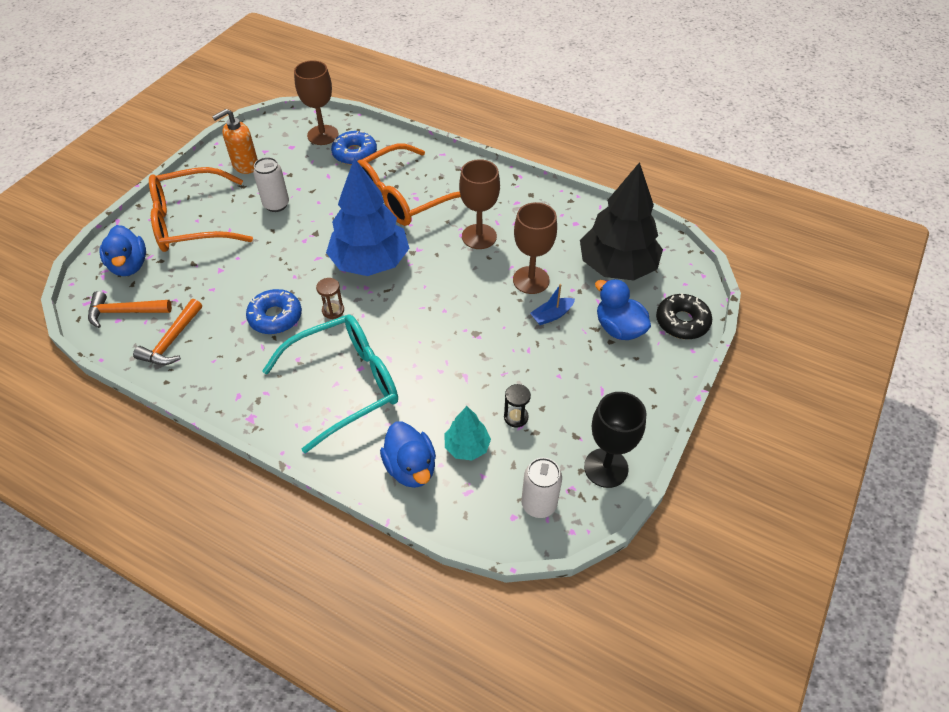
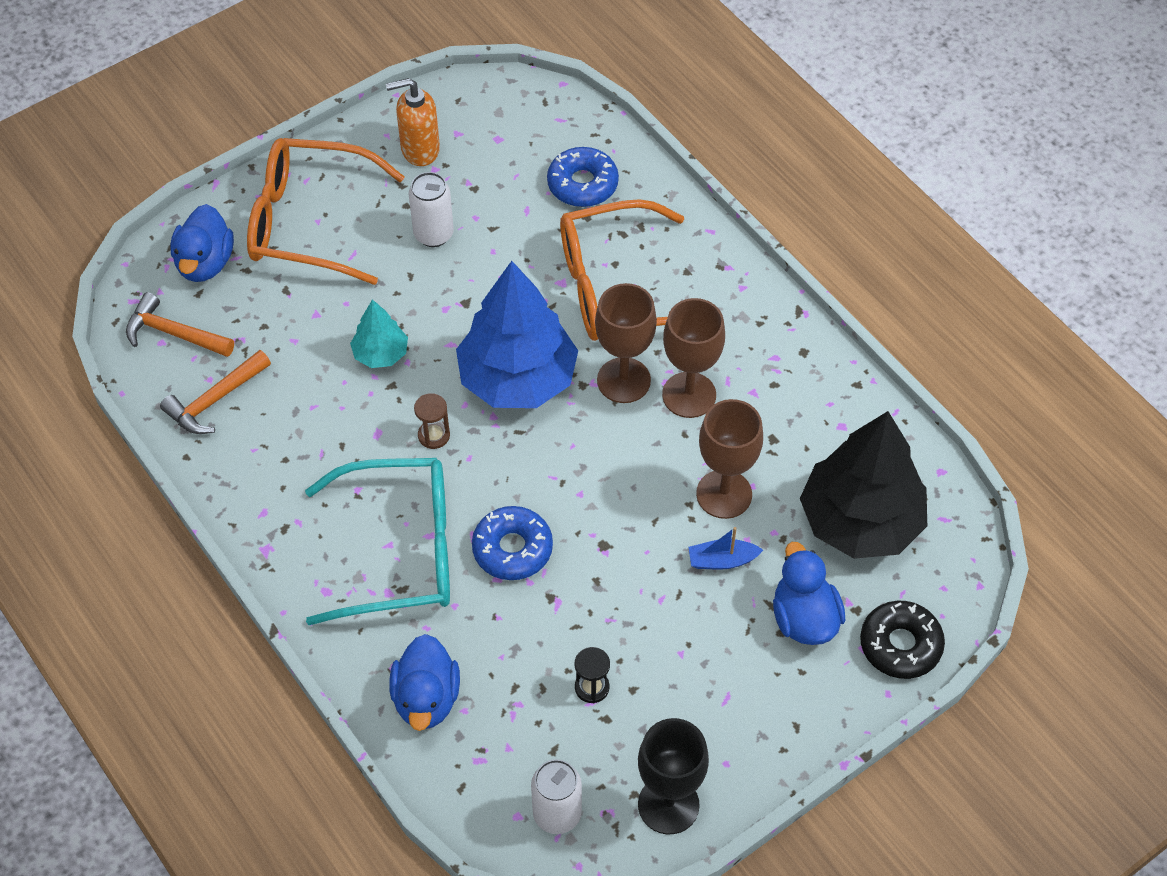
camera: 25 degrees right, 5 degrees up
(275, 317) = (356, 416): blue donut -> blue donut (512, 549)
(323, 135) = (552, 133): brown goblet -> brown goblet (623, 380)
(467, 446) = (509, 701): turquoise tree -> turquoise tree (381, 354)

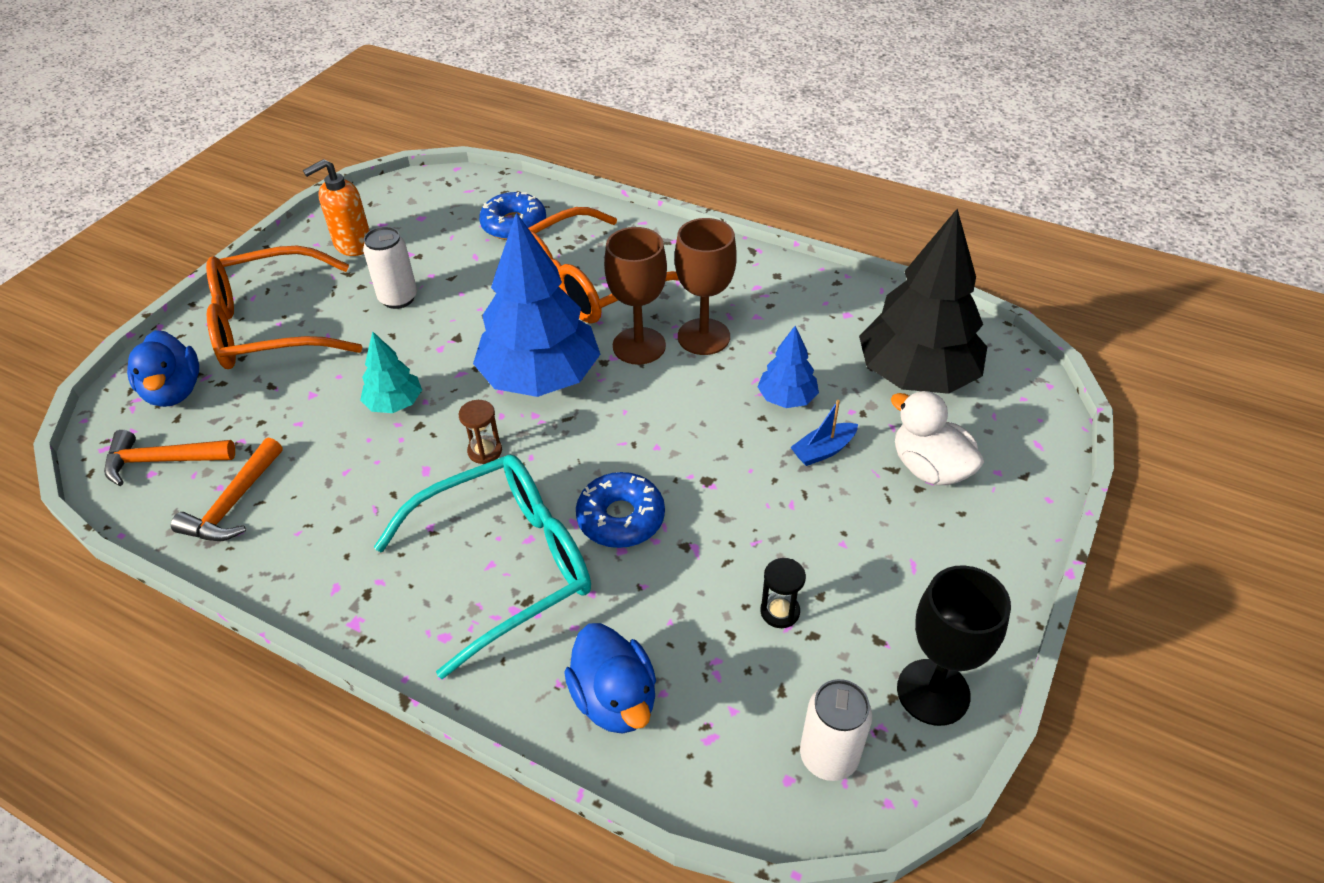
camera: 25 degrees left, 10 degrees down
(724, 494) = (787, 398): brown goblet -> blue tree
(804, 618) = (929, 468): blue duck -> white duck
(900, 645) = (1026, 456): black donut -> none

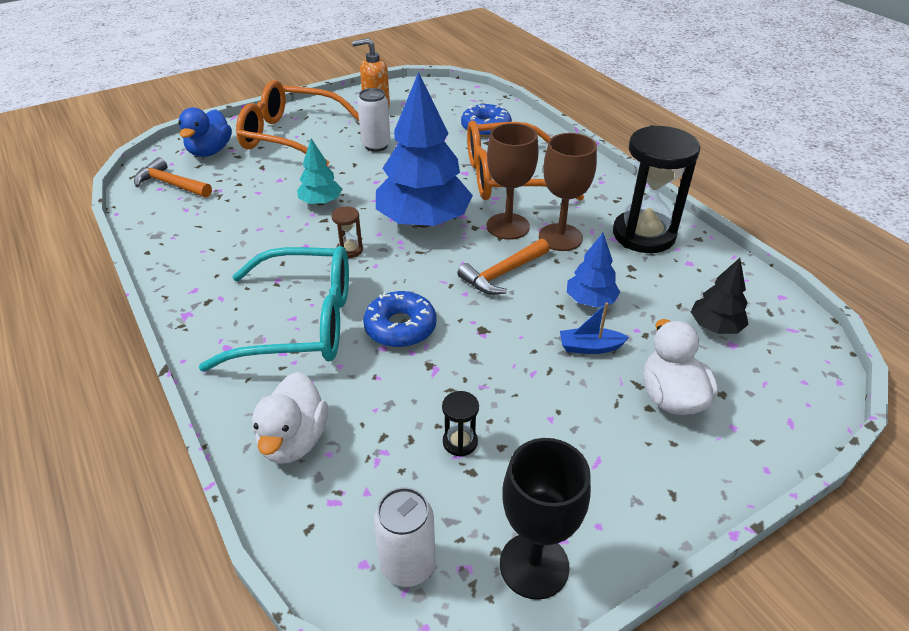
camera: 30 degrees right, 5 degrees down
(233, 504) = (184, 221): orange hammer -> orange hammer (502, 274)
(615, 699) = (294, 440): blue duck -> white duck
(783, 299) = (643, 235): none -> black hourglass
(916, 375) = (715, 327): black tree -> black tree, size x0.48

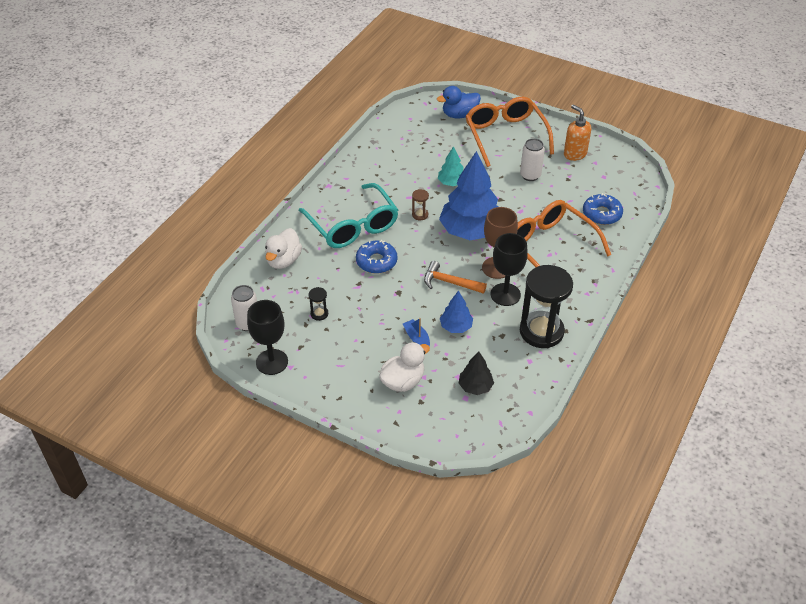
camera: 60 degrees right, 5 degrees up
(171, 184) = (417, 120): orange hammer -> none
(294, 440) = (283, 260): white duck -> white duck turned 45 degrees counterclockwise
(560, 237) = (505, 294): brown goblet -> black goblet

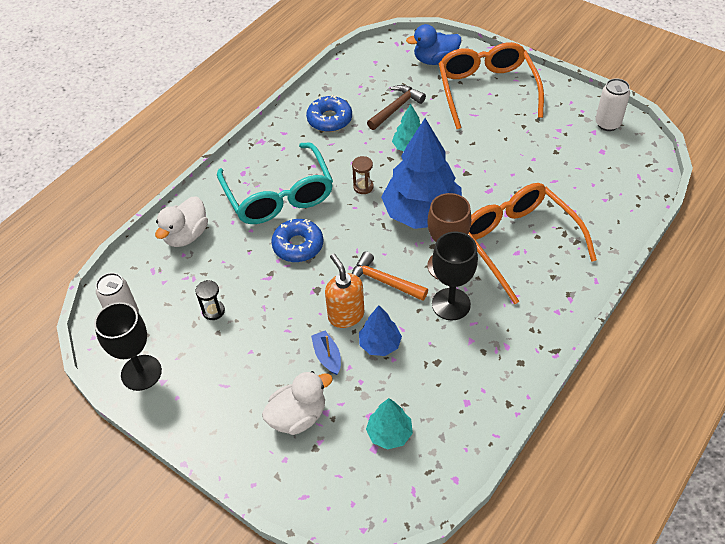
camera: 10 degrees right, 5 degrees up
(435, 153) = (396, 108): none -> brown hammer
(475, 387) = (389, 433): black tree -> turquoise tree
(530, 175) = (509, 144): white can -> white can (607, 124)
(541, 331) = (489, 361): black hourglass -> none
(574, 154) = (569, 119): orange soap dispenser -> orange soap dispenser (346, 315)
(601, 214) = (592, 202): blue donut -> blue donut (329, 119)

